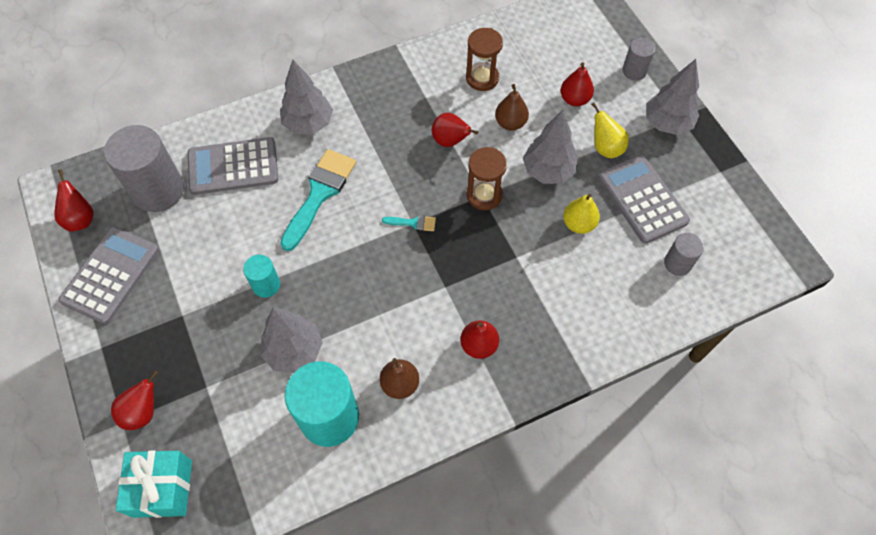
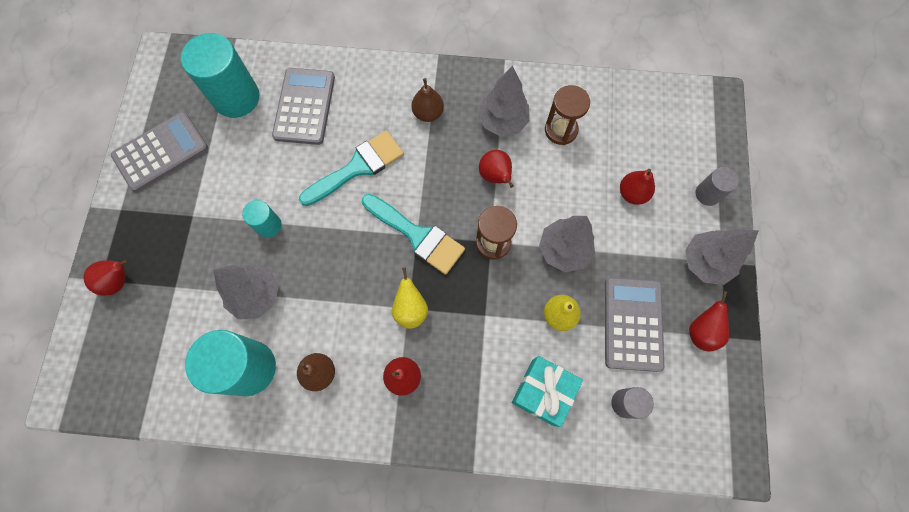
camera: 30 degrees right, 10 degrees up
(80, 219) = (166, 92): red pear -> red pear (701, 331)
(158, 190) = (236, 97): grey cylinder -> turquoise cylinder
(162, 488) = (97, 351): turquoise gift -> turquoise gift (543, 392)
(233, 167) = (304, 106): grey calculator -> grey calculator turned 75 degrees clockwise
(308, 124) = (386, 98): grey tree -> grey tree (502, 121)
(413, 223) = (417, 235): turquoise brush -> turquoise brush, size x2.27
(510, 123) = (559, 186): brown pear -> brown pear (428, 113)
(605, 148) = (630, 256): yellow pear -> yellow pear (410, 309)

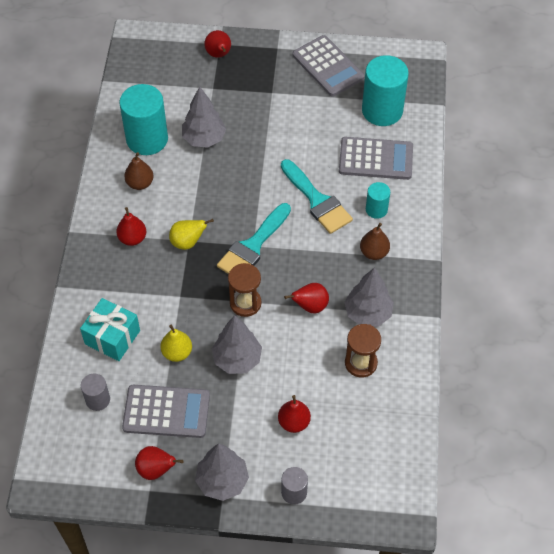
camera: 90 degrees right, 15 degrees down
(269, 225) = (263, 142): turquoise cylinder -> turquoise cylinder (376, 209)

